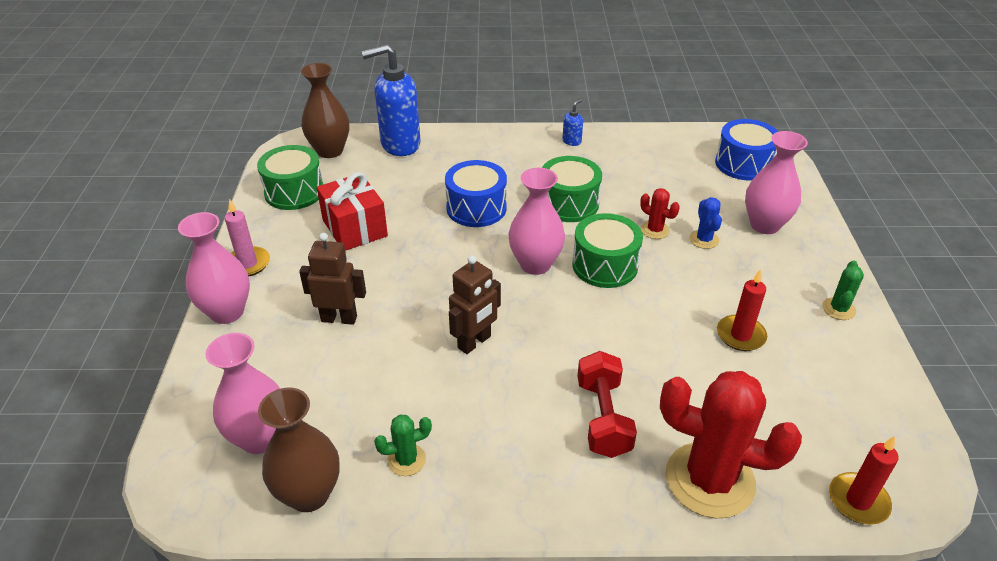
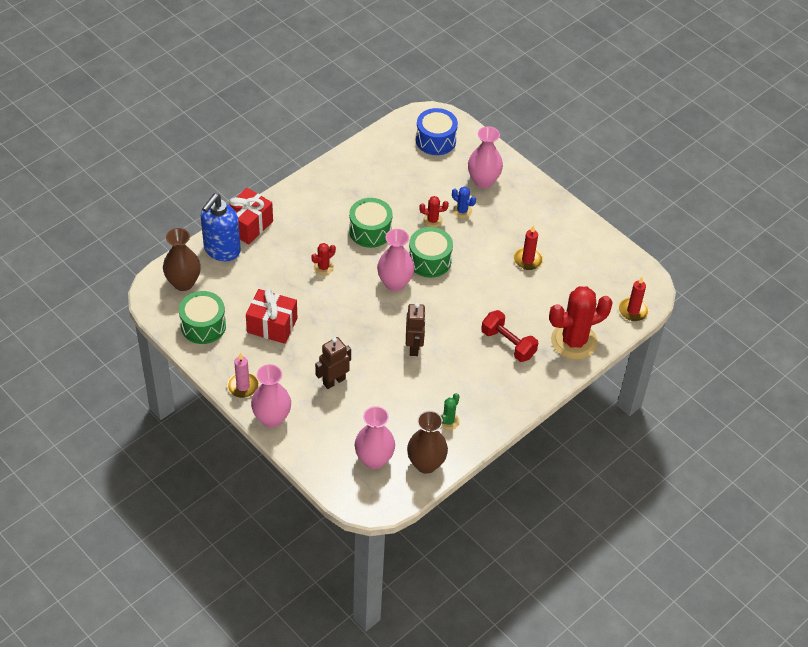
camera: 45 degrees left, 10 degrees up
(451, 139) = (248, 225): none -> red gift
(476, 208) = (323, 267): blue drum -> red cactus
(572, 141) = (323, 182): blue soap dispenser -> none
(838, 309) = (557, 215): green cactus -> none

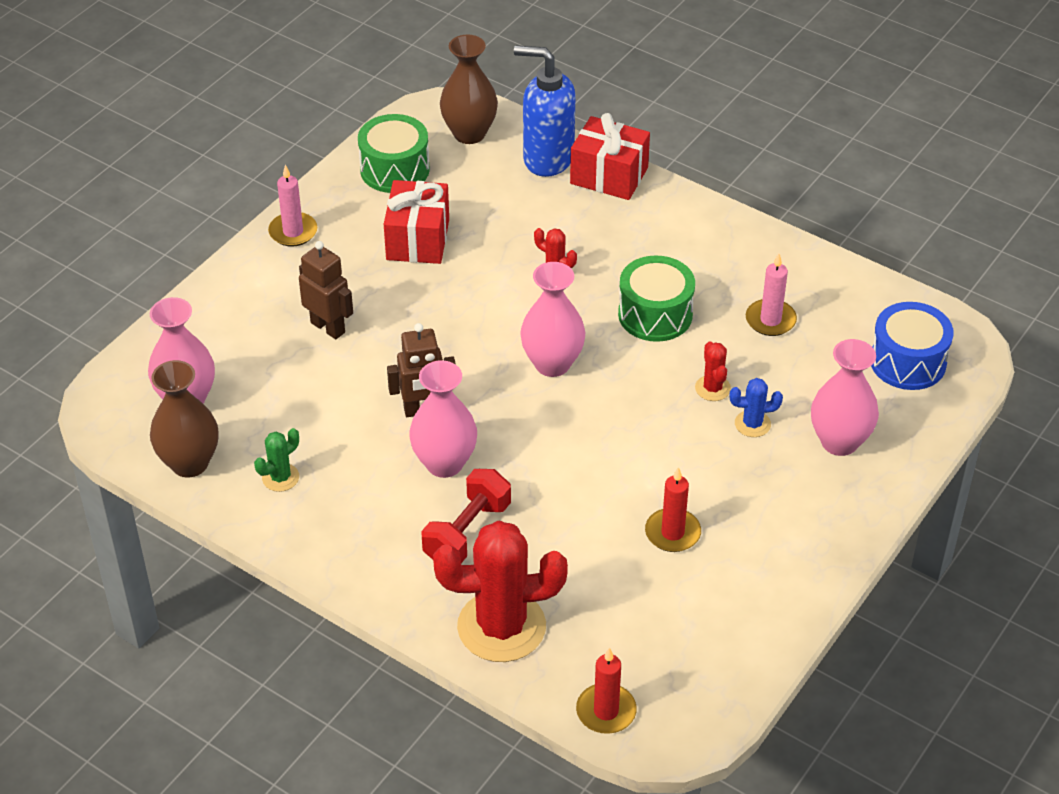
camera: 80 degrees right, 5 degrees down
(272, 418) = (241, 273): pink vase -> pink vase (444, 463)
(389, 185) = (770, 320): none -> pink candle
(429, 260) = (619, 399): green drum -> none
(448, 421) = (280, 477): green cactus -> green cactus turned 60 degrees counterclockwise
(462, 211) = (752, 424): blue cactus -> blue cactus turned 60 degrees clockwise
(574, 341) = (501, 627): red cactus -> red cactus turned 60 degrees counterclockwise

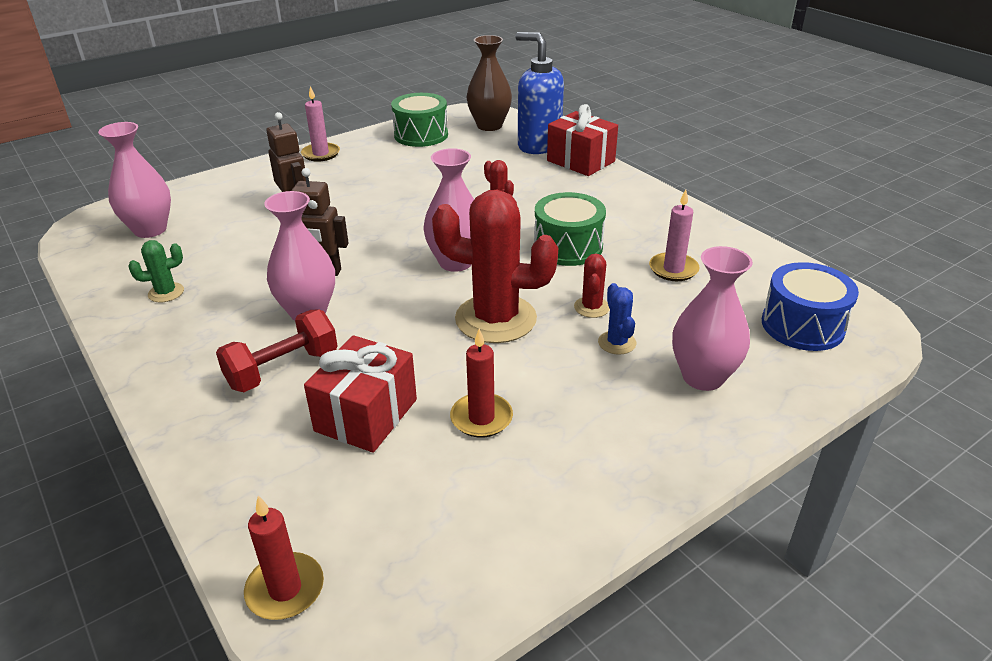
camera: 20 degrees right, 10 degrees down
(189, 463) = (108, 268): brown vase -> none
(418, 239) = (407, 172): red gift -> red gift (366, 415)
(501, 627) = (245, 462): red cactus -> red cactus (495, 319)
(752, 424) = (617, 343): blue cactus -> blue cactus turned 60 degrees clockwise

